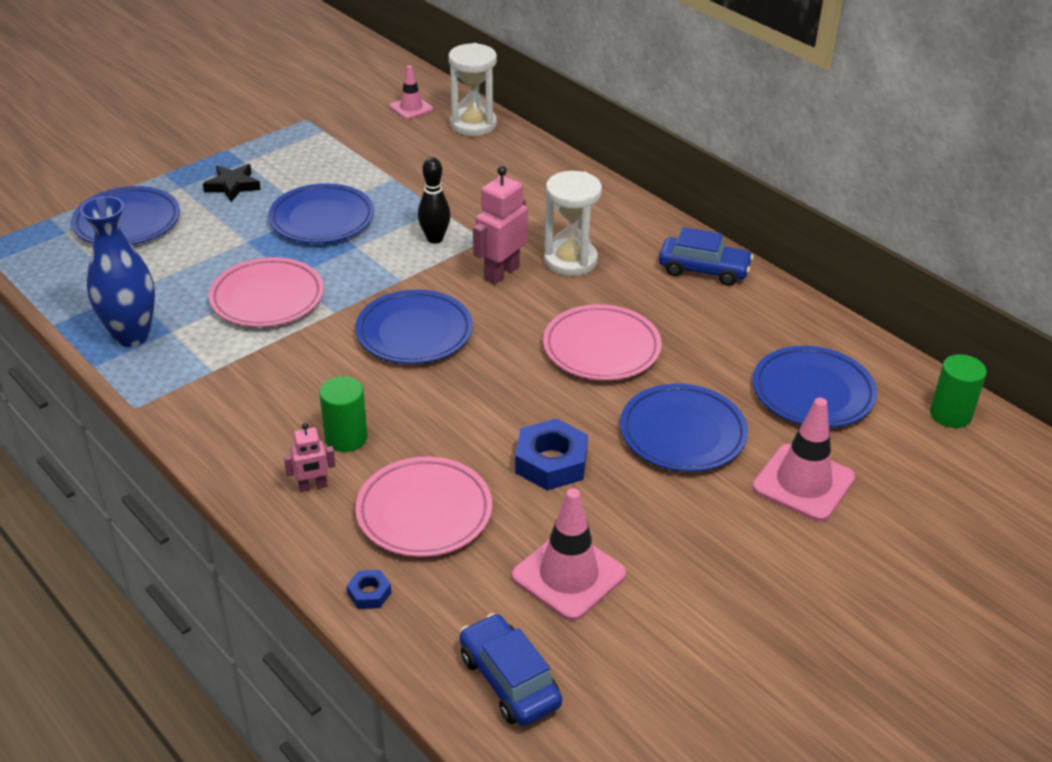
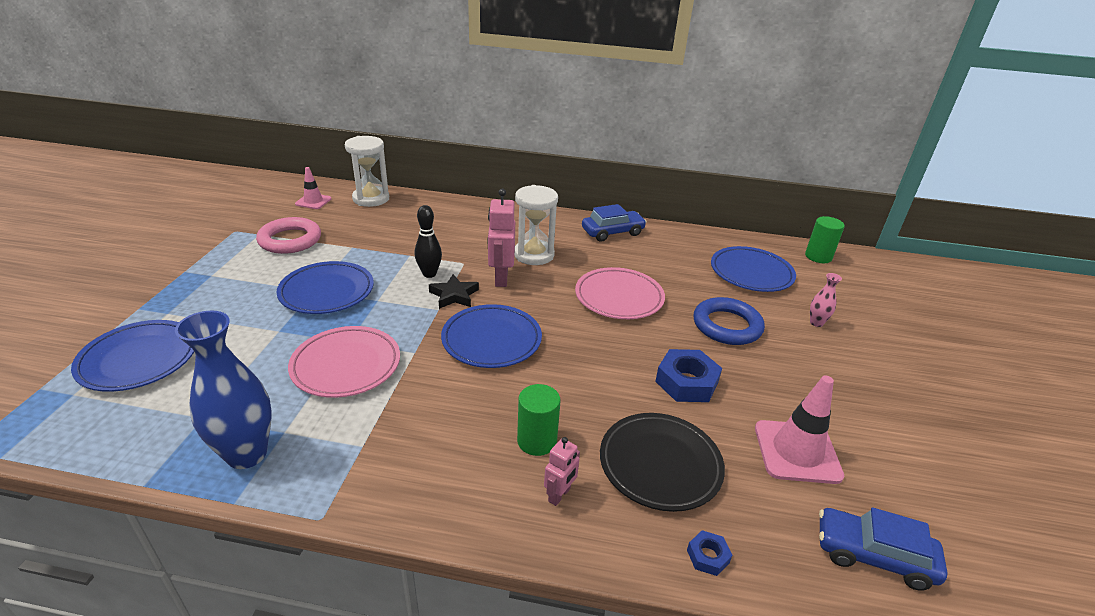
camera: 40 degrees left, 5 degrees down
(233, 186) = (219, 295): black star -> black star (454, 295)
(344, 148) = (290, 240): none -> pink ring
(424, 512) = (660, 464): pink plate -> black plate
(682, 433) = (727, 326): blue plate -> blue ring
(803, 483) = (816, 323): pink traffic cone -> pink vase

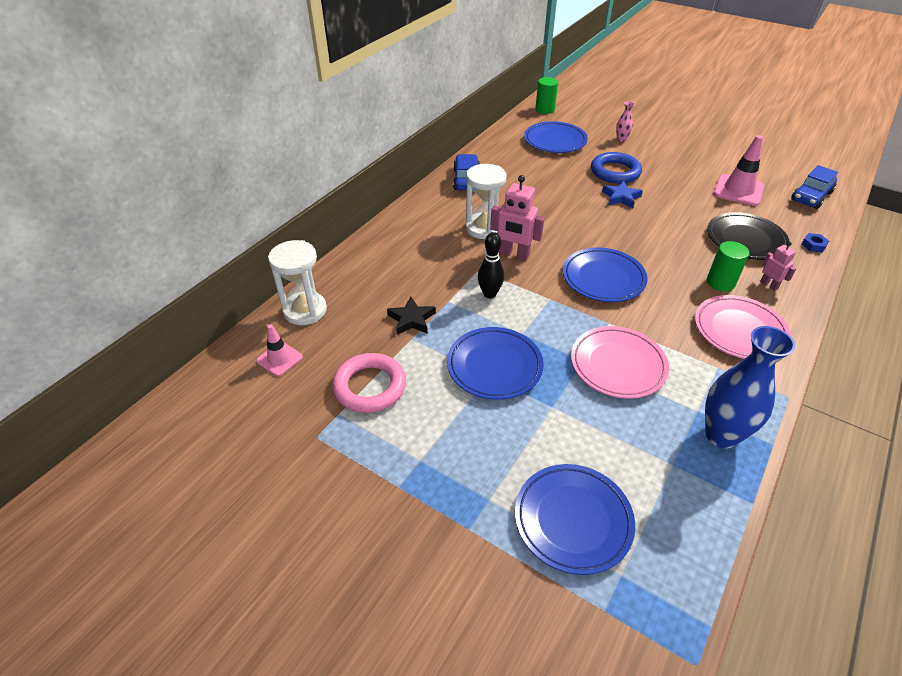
camera: 65 degrees left, 10 degrees up
(454, 295) = (531, 286): black star -> black star (411, 319)
(619, 297) = (565, 204): pink plate -> pink plate (739, 331)
(670, 337) = (621, 197): none -> blue star
(686, 382) = (671, 206): blue nut -> none

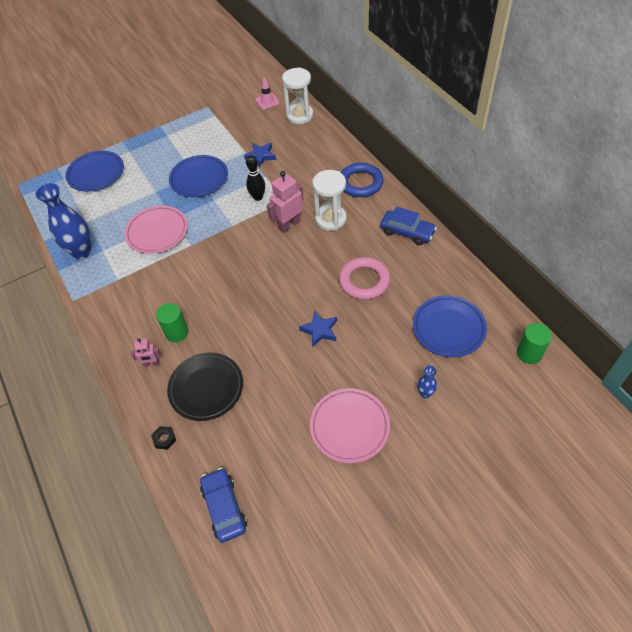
camera: 120 degrees right, 10 degrees up
(370, 386) = (223, 129): pink ring -> pink ring (364, 281)
(411, 319) = (261, 156): black star -> blue star
(603, 278) = (230, 263): blue plate -> none
(615, 172) = (363, 350): blue ring -> blue ring (360, 183)
(621, 139) = (425, 393): pink vase -> blue vase
(738, 190) = (274, 441): pink traffic cone -> none
(739, 331) = (131, 311): pink plate -> pink plate (349, 427)
(813, 245) = (164, 439): blue nut -> black nut

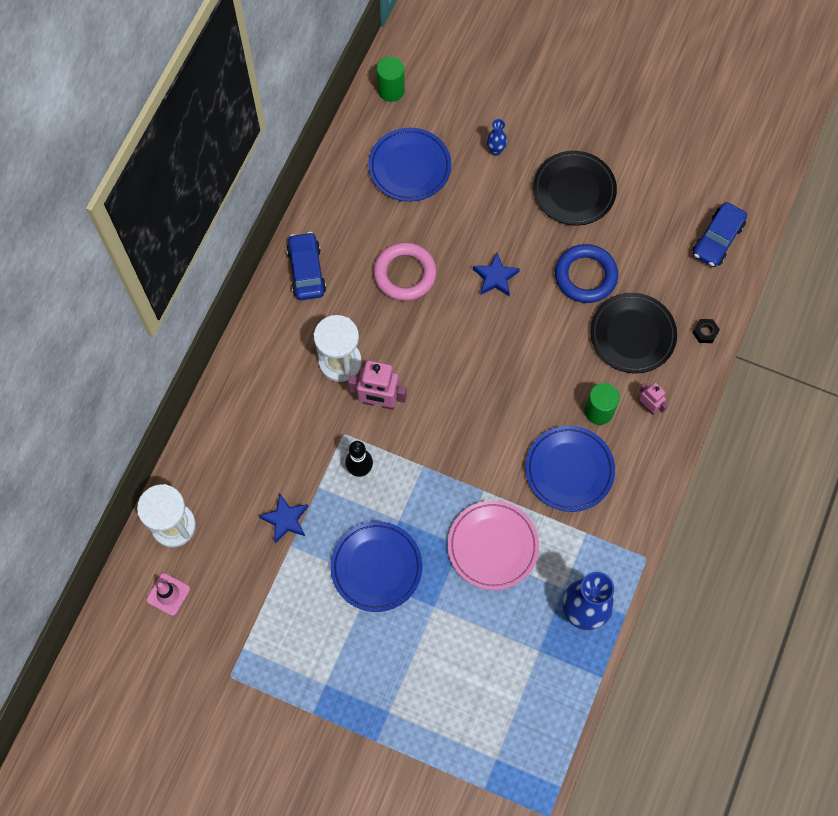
camera: 130 degrees left, 15 degrees up
(96, 174) = (458, 719): blue plate -> blue plate (569, 470)
(349, 427) = (574, 190): pink plate -> black plate
(360, 183) = (259, 365): blue ring -> blue ring (585, 276)

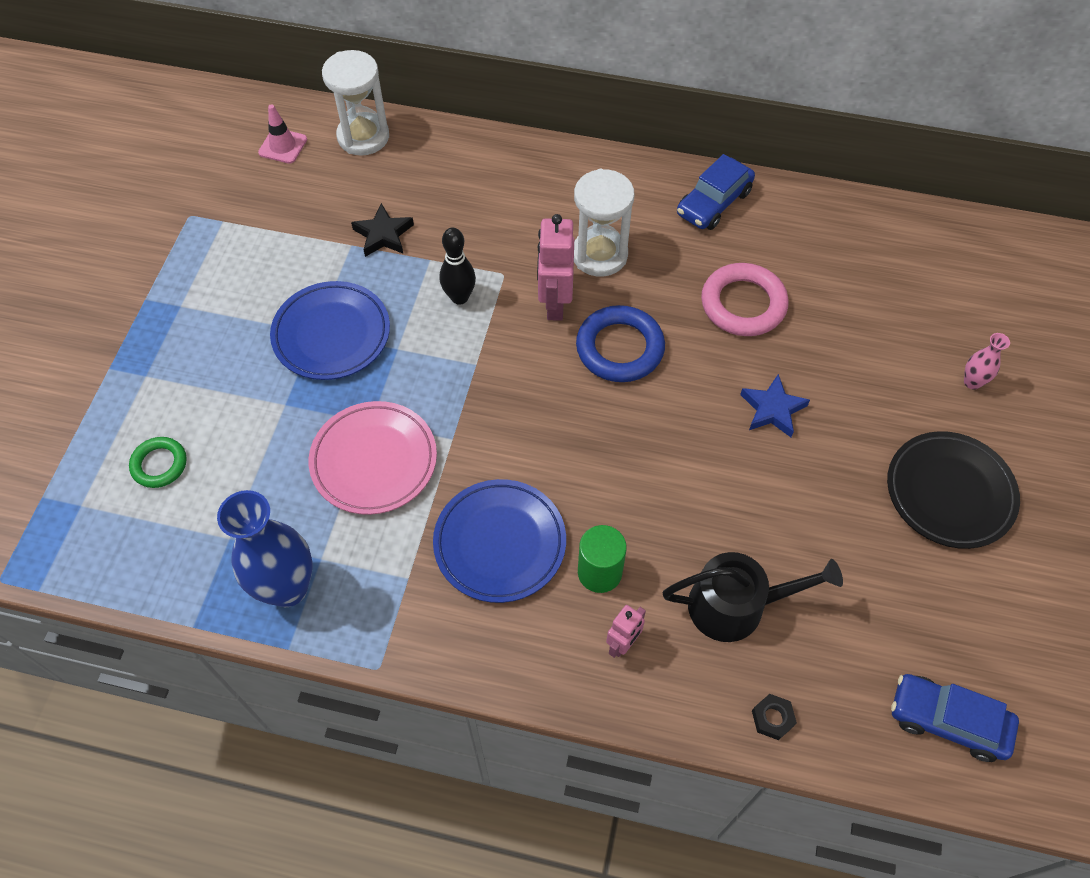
camera: 80 degrees right, 10 degrees down
(285, 519) = (383, 235): blue star -> black star
(306, 271) = (713, 203): blue car -> blue car turned 150 degrees clockwise
(391, 90) = (1008, 249): green cylinder -> none
(409, 167) = (902, 286): blue plate -> none
(471, 700) = (159, 464): none -> green ring
(495, 150) = (972, 382): blue vase -> pink vase
(585, 276) = (813, 526): blue ring -> blue ring (620, 348)
(632, 335) = (736, 605): black plate -> black watering can

